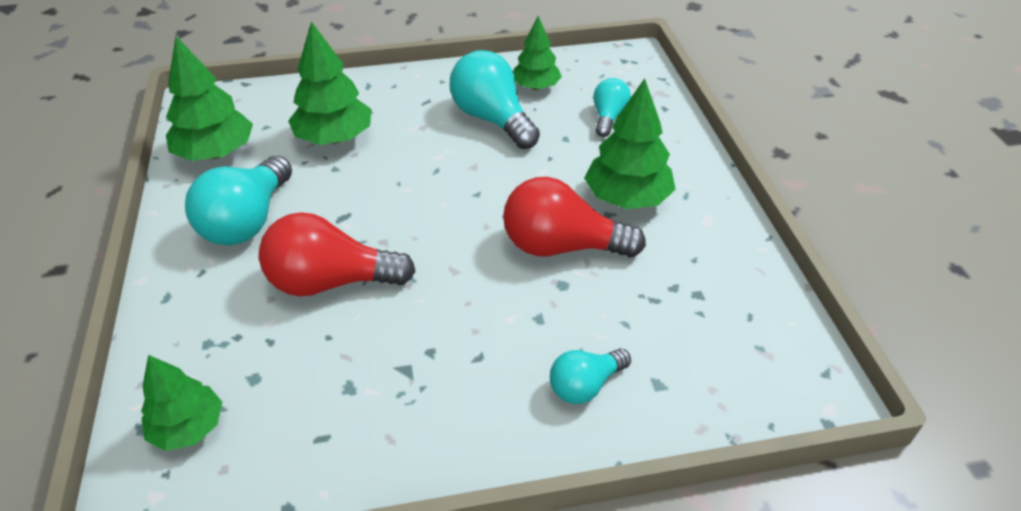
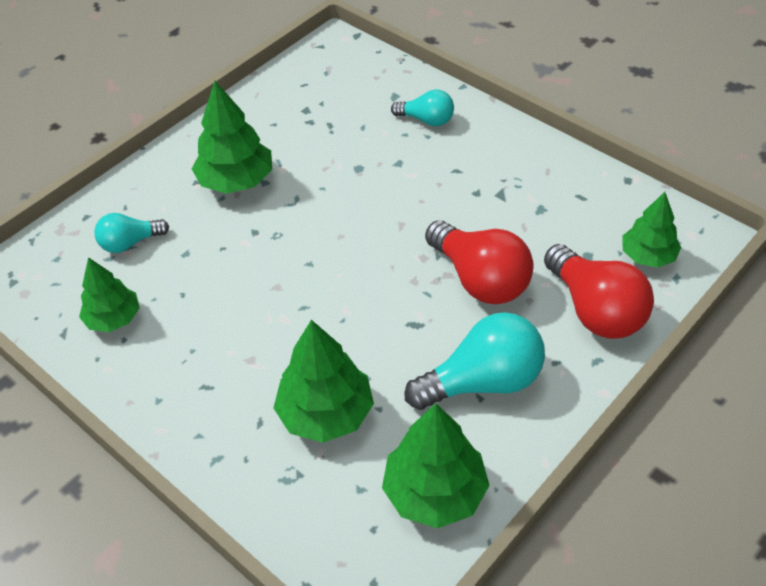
camera: 125 degrees left, 5 degrees up
(492, 119) = (196, 317): turquoise light bulb -> none
(561, 246) = (323, 186): red light bulb -> red light bulb (595, 310)

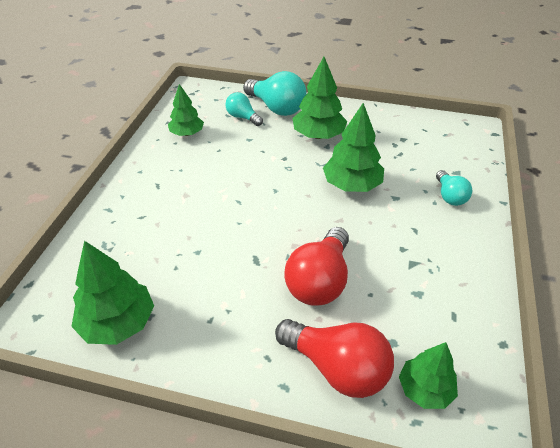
camera: 60 degrees right, 5 degrees down
(326, 413) = (160, 243): green tree -> green tree (352, 185)
(483, 382) = (225, 316): turquoise light bulb -> turquoise light bulb (276, 108)
(595, 310) = (337, 368): red light bulb -> red light bulb turned 90 degrees counterclockwise

